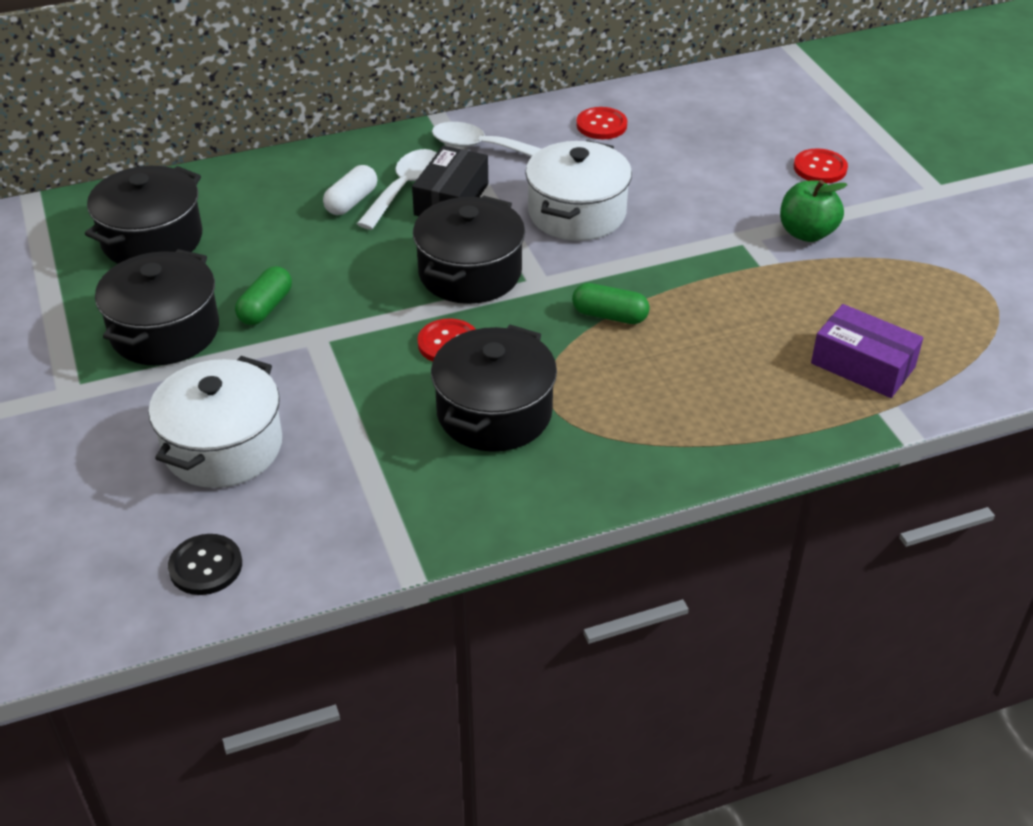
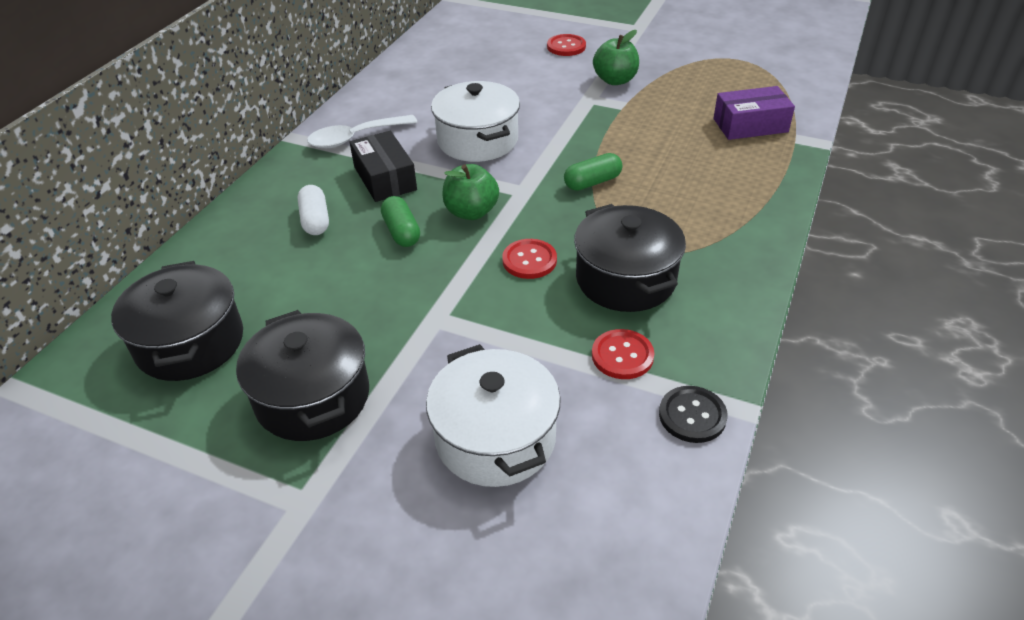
camera: 45 degrees left, 0 degrees up
(205, 566) = (624, 527): black button -> black button (692, 415)
(265, 307) = (366, 325): green capsule -> green capsule (401, 232)
(404, 188) = (341, 191): white spoon -> none
(470, 273) = (471, 212): black pot -> green apple
(601, 125) = (409, 87): red button -> red button (622, 356)

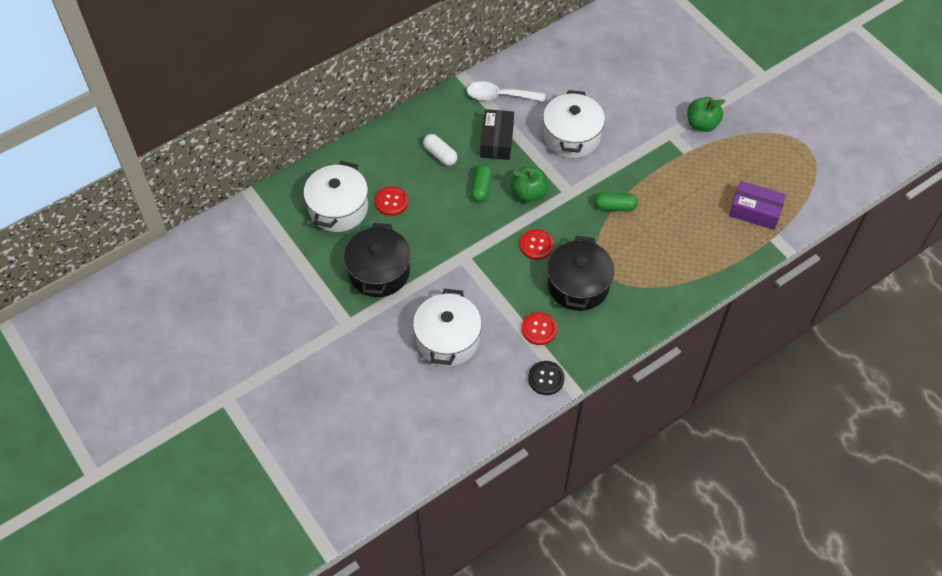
camera: 30 degrees right, 15 degrees up
(190, 343) = (338, 208): black pot -> white pot
(315, 220) = (440, 155): white capsule -> white capsule turned 60 degrees counterclockwise
(566, 46) = (695, 72): red button -> red button (391, 202)

